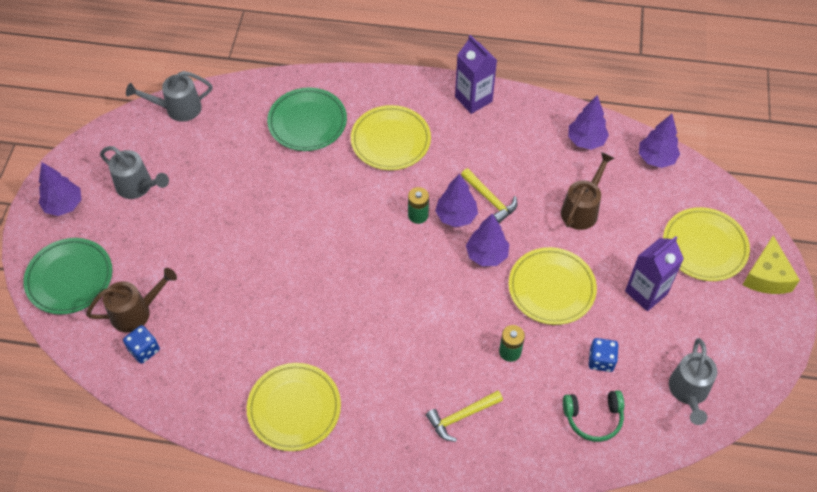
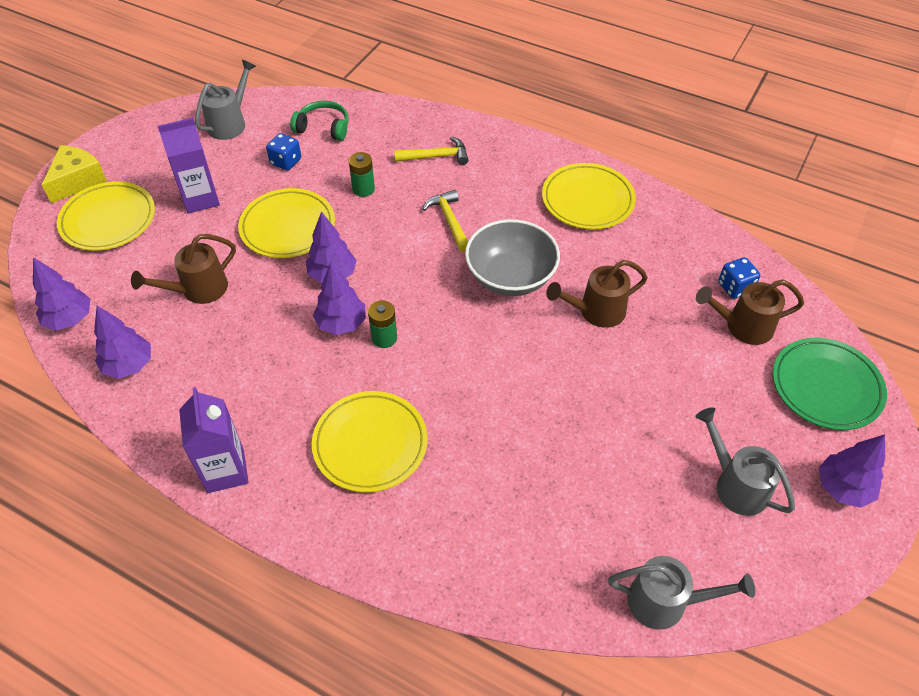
camera: 160 degrees left, 5 degrees down
(260, 288) = (595, 312): none -> brown watering can
(307, 122) = (473, 510): green plate -> none
(340, 299) = (510, 277): none -> grey bowl
(490, 199) = (291, 331): yellow hammer -> yellow hammer (449, 221)

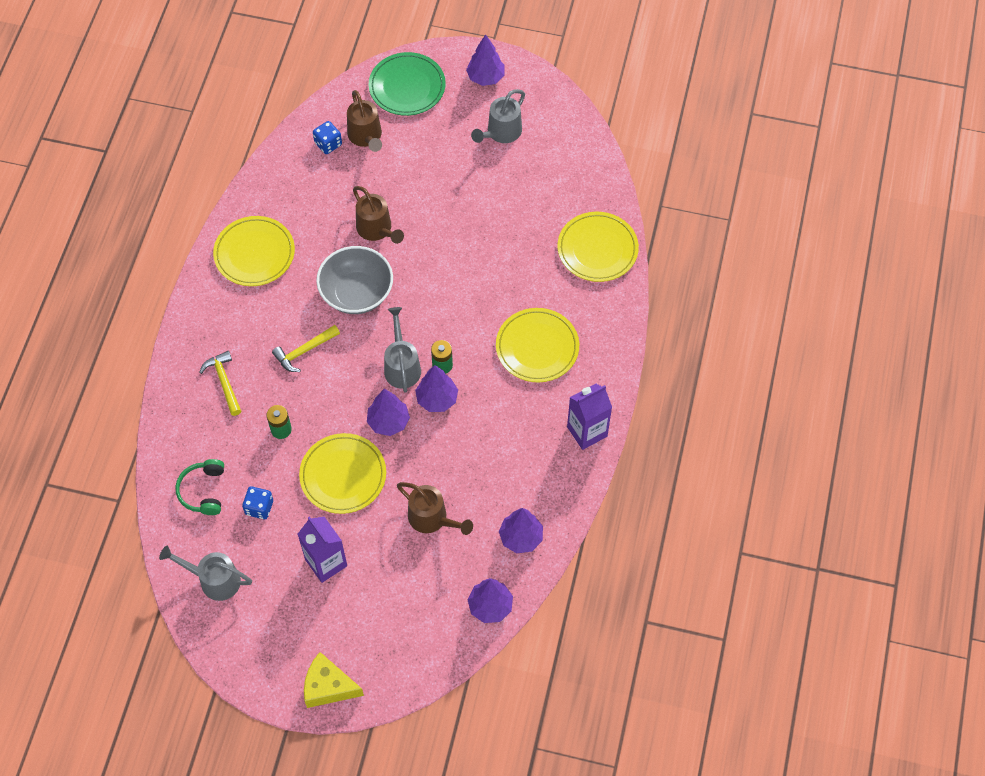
camera: 105 degrees left, 10 degrees up
(108, 220) = (372, 631): yellow plate -> yellow plate (597, 249)
(666, 602) = (593, 161): grey watering can -> grey watering can (401, 365)

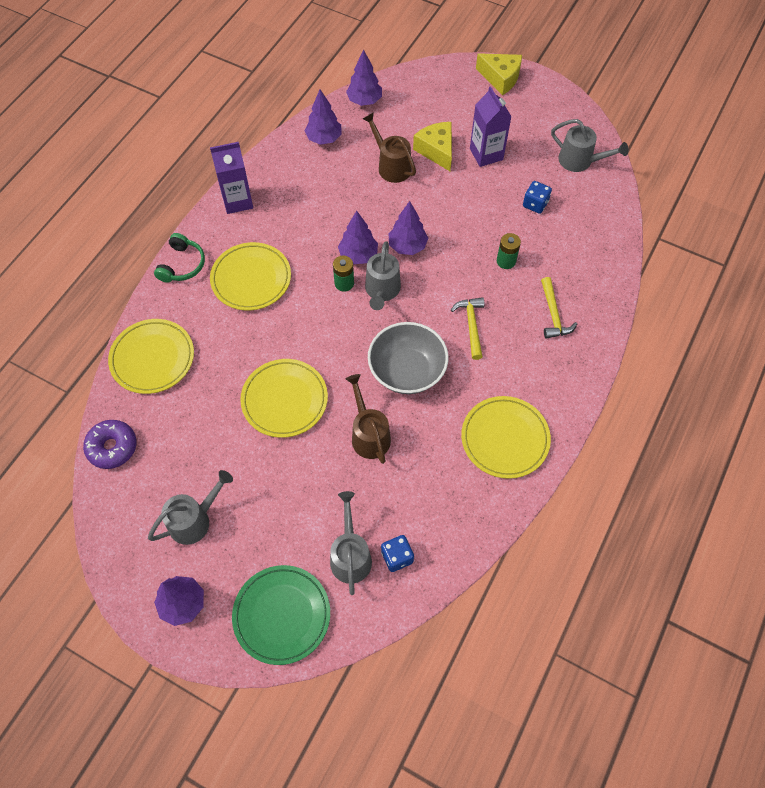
camera: 165 degrees left, 0 degrees up
(203, 491) = (582, 227): green headphones -> green headphones (182, 265)
(304, 351) = (471, 325): yellow hammer -> yellow hammer turned 75 degrees counterclockwise
(343, 475) = (458, 213): yellow plate -> yellow plate (284, 400)
(366, 137) = (350, 555): brown watering can -> grey watering can
(385, 553) = (436, 150): none -> yellow cheese
(595, 169) = (112, 447): none -> purple donut

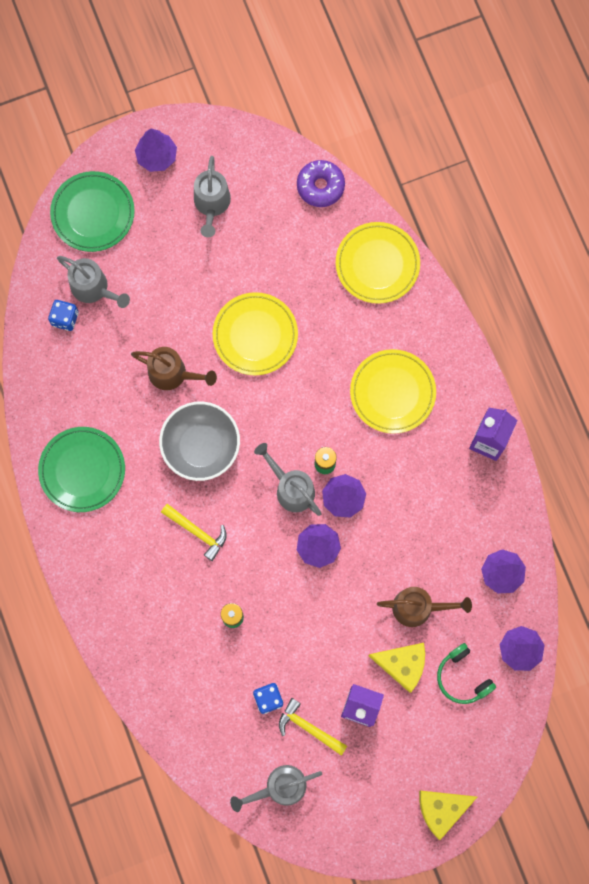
camera: 130 degrees right, 15 degrees up
(182, 265) = (454, 347): green headphones -> green headphones (462, 677)
(505, 439) = (82, 470): yellow plate -> green plate
(553, 314) = (150, 608): yellow hammer -> yellow hammer (308, 728)

